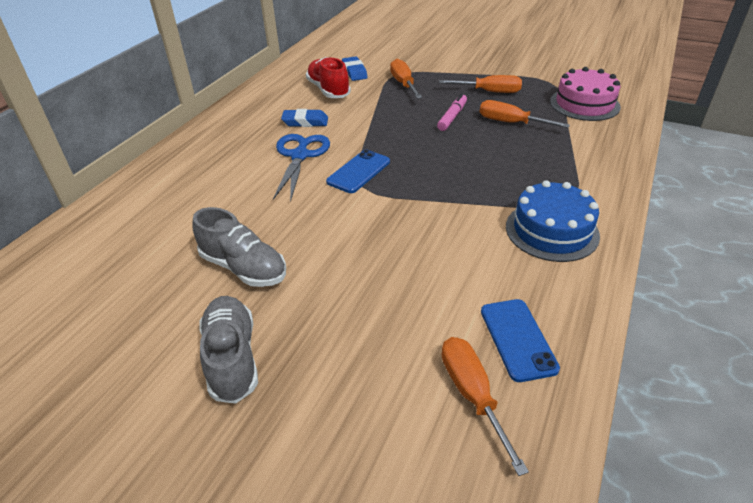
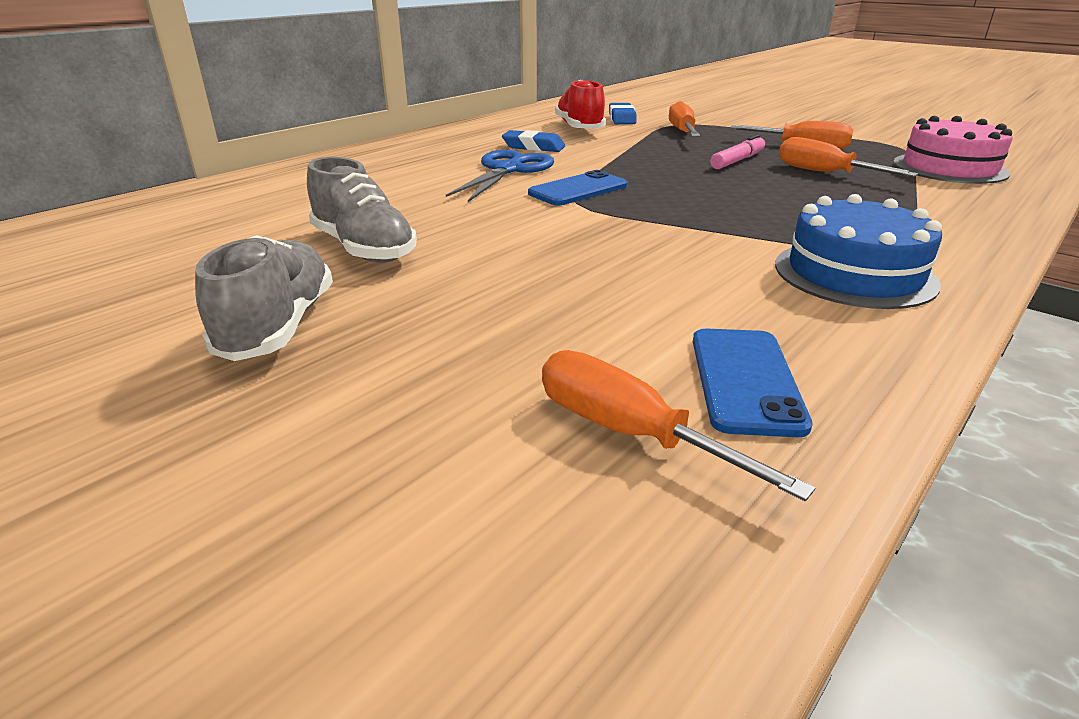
camera: 15 degrees right, 10 degrees down
(472, 395) = (629, 433): orange screwdriver -> orange screwdriver turned 45 degrees counterclockwise

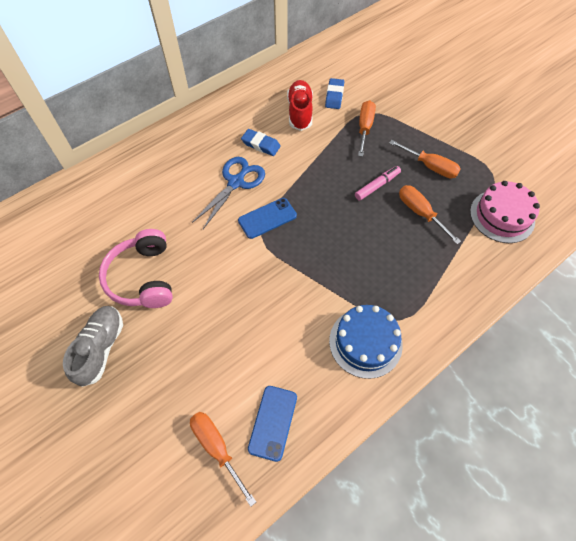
camera: 10 degrees right, 30 degrees up
(364, 248) = (143, 277): grey shoe -> pink headphones

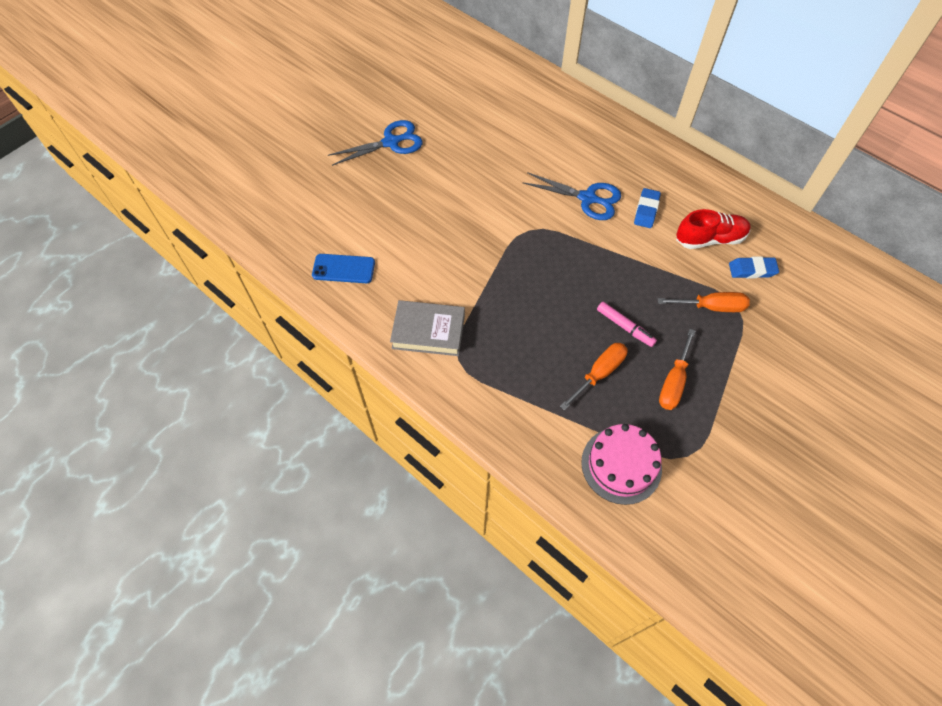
camera: 80 degrees right, 0 degrees up
(101, 348) = (391, 142): grey shoe -> blue scissors
(143, 277) = (461, 152): pink headphones -> none
(217, 448) = (319, 234): orange screwdriver -> none
(267, 218) = (550, 232): blue phone -> none
(365, 342) = (428, 331): blue cake -> grey book

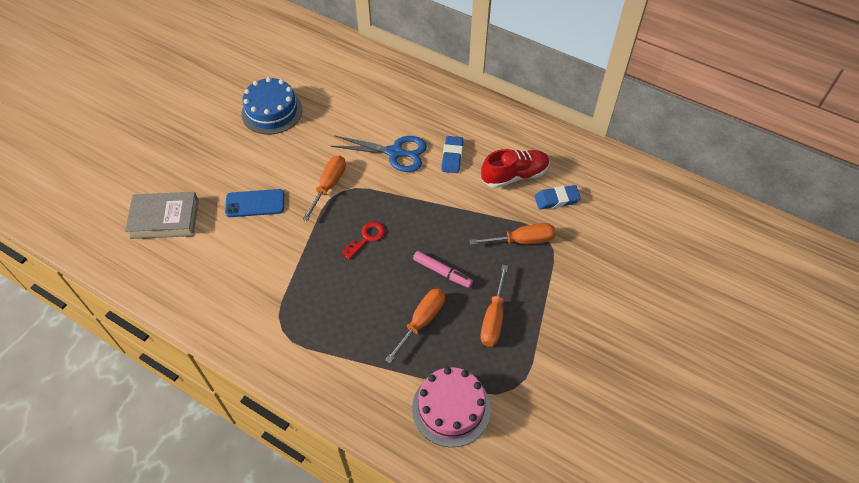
camera: 10 degrees left, 5 degrees down
(343, 269) = (158, 256): blue phone -> blue phone (255, 203)
(391, 142) = (196, 124): blue scissors -> none
(428, 331) = (249, 306): grey book -> grey book (164, 219)
(466, 140) = (272, 111): none -> blue cake
(517, 223) = (329, 186): none -> orange screwdriver
(550, 281) = (366, 238): none -> red key

